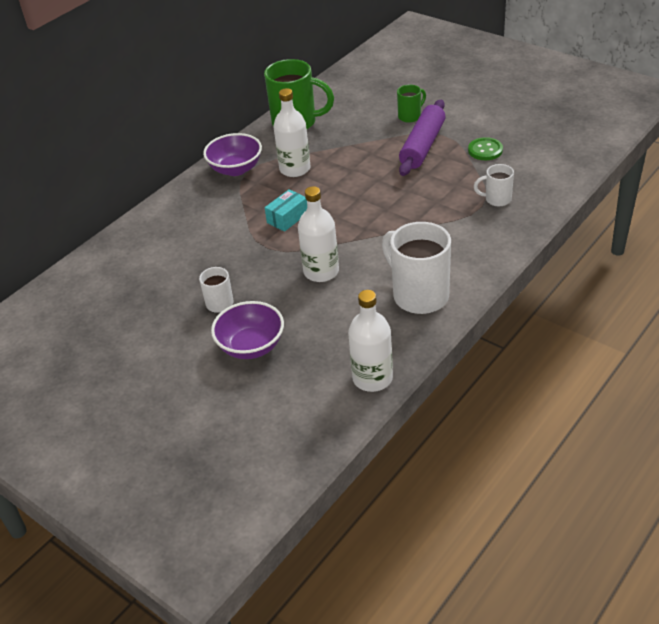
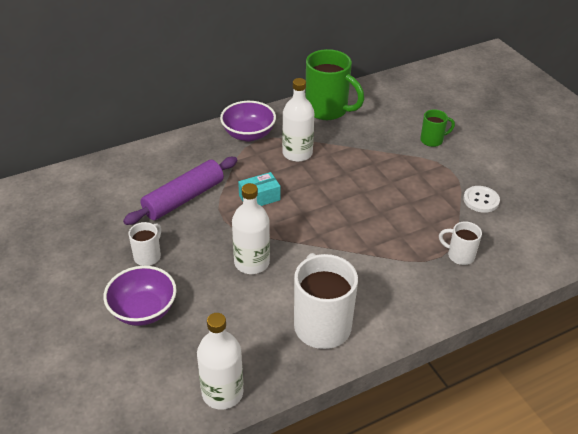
camera: 20 degrees right, 0 degrees up
(422, 146) = (424, 174): purple rolling pin -> purple rolling pin (183, 198)
(485, 150) = (481, 200): green button -> white button

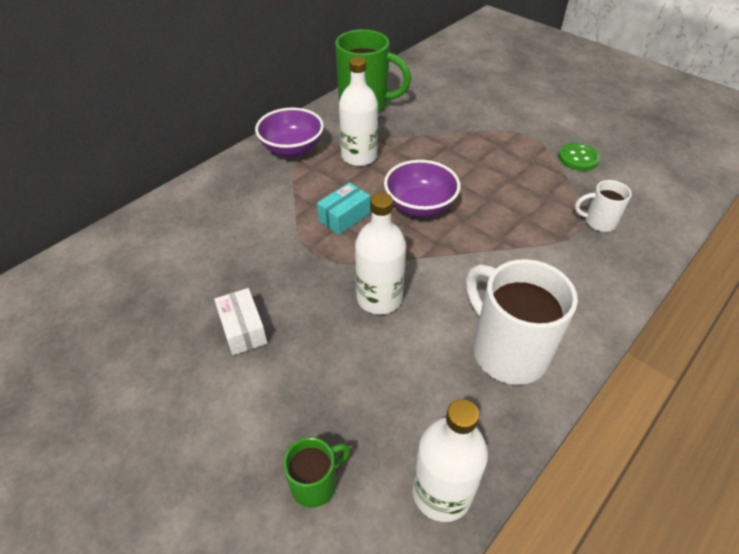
camera: 20 degrees left, 5 degrees up
(143, 310) = (273, 408): purple bowl -> purple bowl (420, 206)
(148, 256) = (243, 329): white mug -> white box
(183, 198) = (252, 242): purple rolling pin -> none
(432, 140) = (491, 110): green mug -> green mug (315, 484)
(481, 200) = (578, 158): white button -> green button

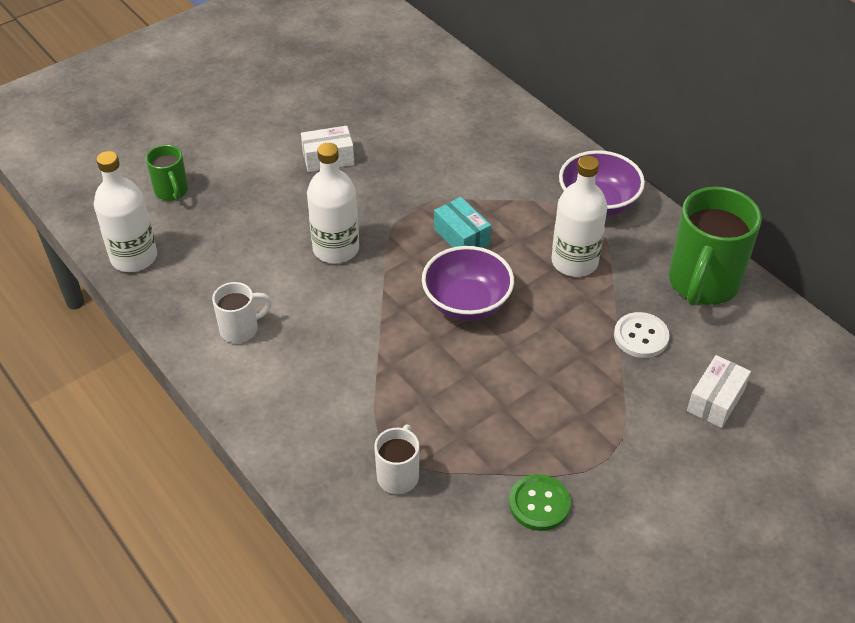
camera: 100 degrees right, 0 degrees up
(422, 126) = (641, 336): none -> white button
(462, 99) = (715, 400): none -> white box
(507, 351) = (240, 329): white mug -> white mug, size x0.51

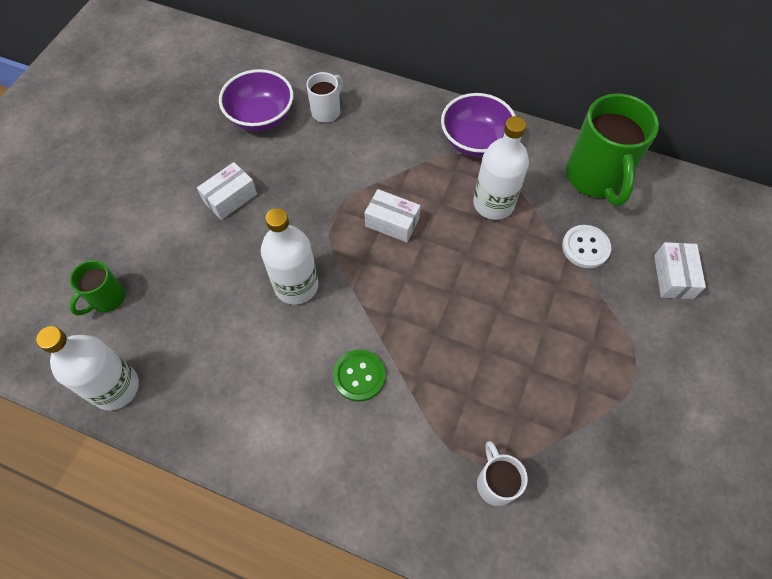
camera: 30 degrees left, 15 degrees up
(172, 191) = (107, 299): green mug -> green mug turned 90 degrees clockwise
(240, 329) = (266, 411): white mug -> white mug (326, 111)
(461, 236) = (392, 222): turquoise box -> white box
(466, 303) = (438, 284): purple bowl -> purple bowl (261, 117)
(539, 504) = (617, 444): green button -> green button (359, 376)

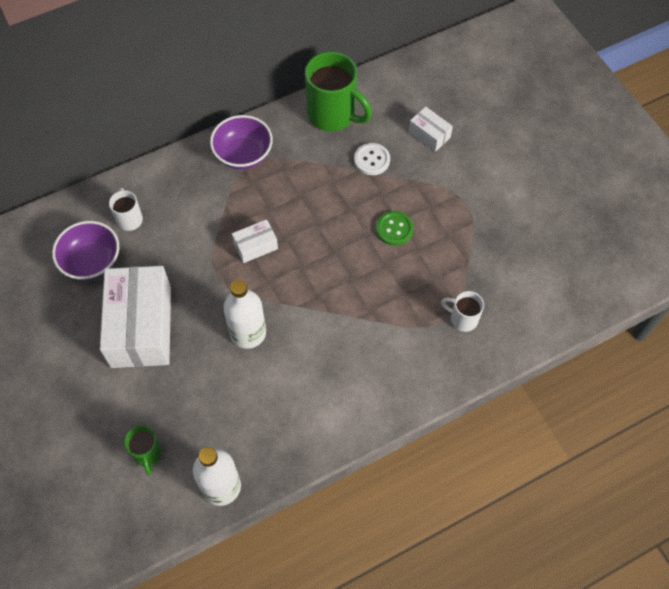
camera: 50 degrees left, 0 degrees up
(230, 198) = (141, 326): white box -> white box, size x2.18
(359, 376) = (341, 341): green button -> green button (394, 229)
(493, 204) = (297, 181): white bottle -> none

